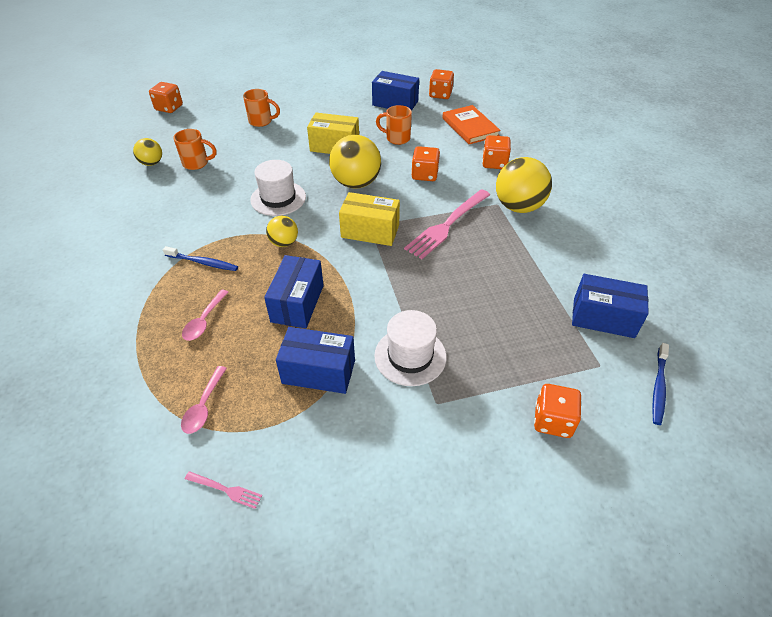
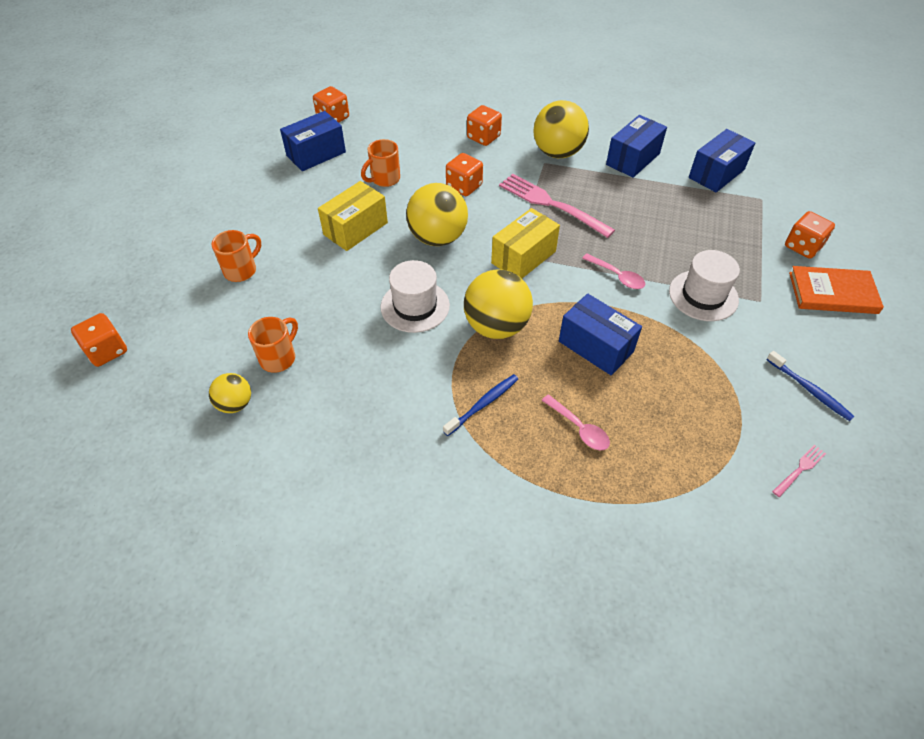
camera: 60 degrees left, 5 degrees up
(204, 406) = (697, 460): pink spoon -> pink spoon (617, 276)
(284, 243) = (496, 326): yellow ball -> yellow ball, size x1.84
(318, 372) = (693, 361): blue box -> blue box (633, 159)
(447, 225) = (551, 204): pink fork -> pink fork turned 150 degrees clockwise
(470, 127) = (411, 125): orange book -> orange book (832, 293)
(658, 387) = (794, 183): blue toothbrush -> blue toothbrush (809, 390)

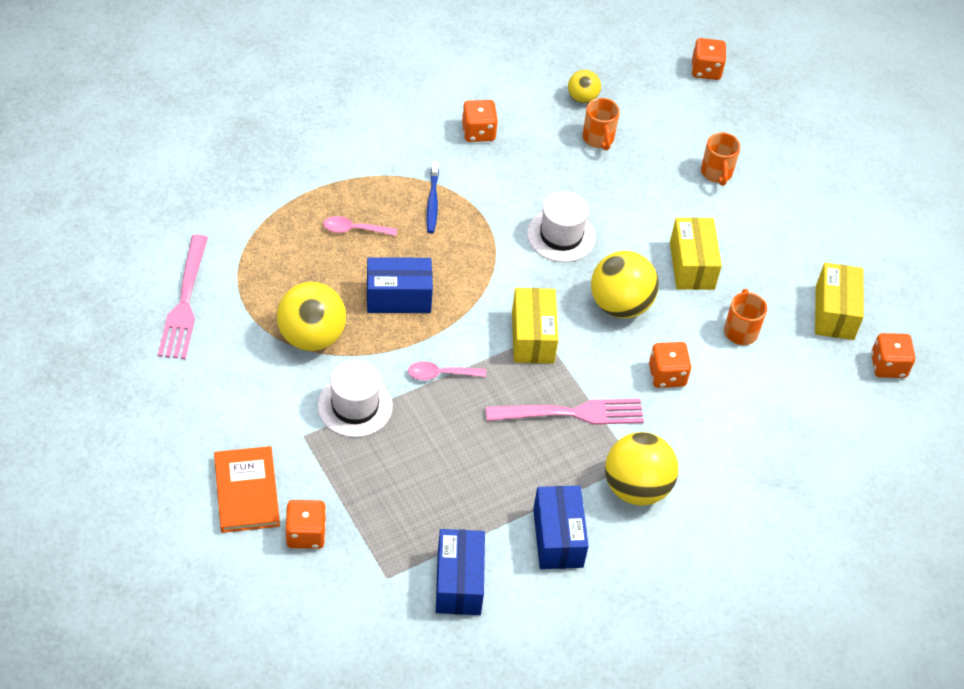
camera: 130 degrees right, 0 degrees up
(316, 154) = (834, 313): blue box -> yellow box
(483, 137) = (727, 453): orange dice -> orange dice (478, 132)
(496, 326) = (485, 262): yellow ball -> yellow ball (312, 337)
(800, 469) = (185, 302): pink fork -> pink fork, size x2.23
(809, 390) = (212, 372): blue toothbrush -> none
(832, 293) = (246, 491): orange book -> orange book turned 60 degrees counterclockwise

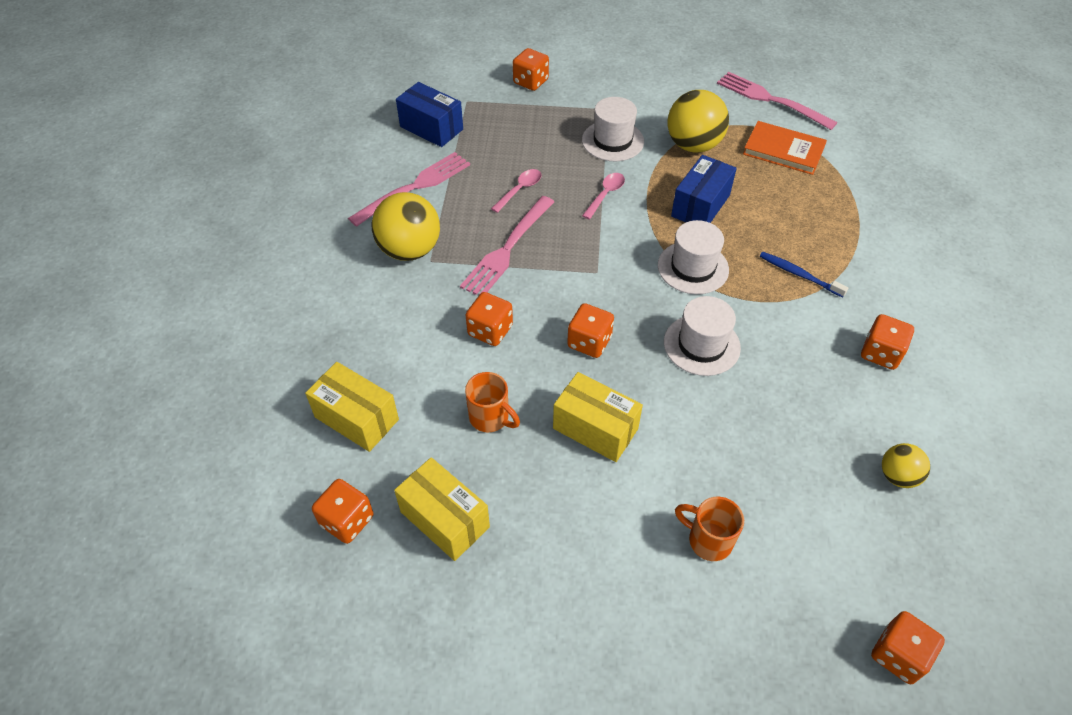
camera: 130 degrees right, 0 degrees up
(246, 491) = (584, 71): orange book -> orange book (783, 150)
(354, 229) = (793, 212): pink spoon -> pink spoon (520, 190)
(482, 272) = (693, 267): none -> white hat
(532, 337) = (599, 264): yellow box -> yellow box (357, 418)
(557, 538) = (414, 187): blue box -> pink fork
(598, 139) = (822, 453): orange mug -> none
(620, 305) = (589, 342): yellow ball -> orange dice

